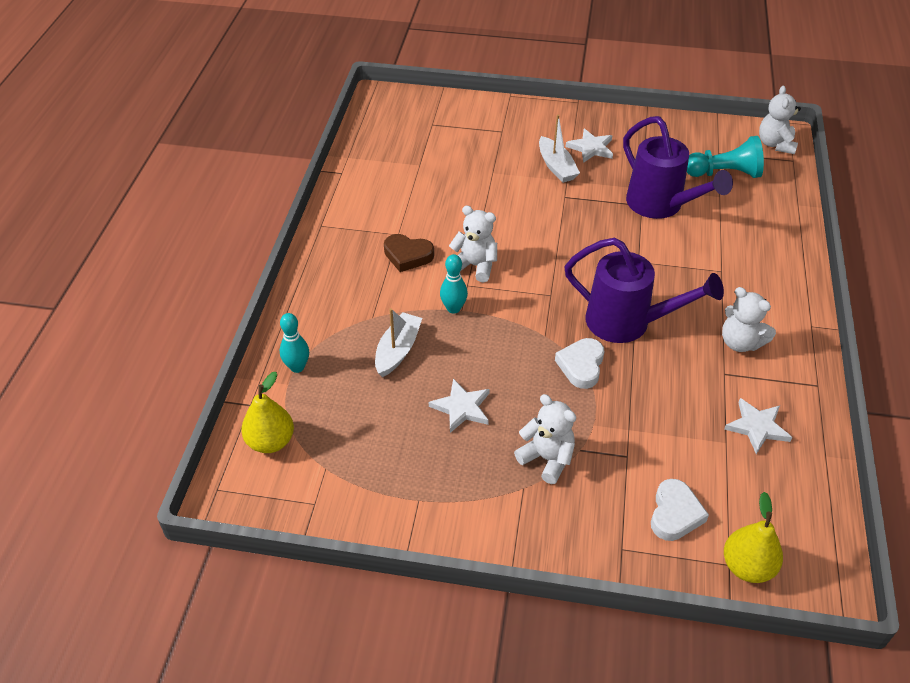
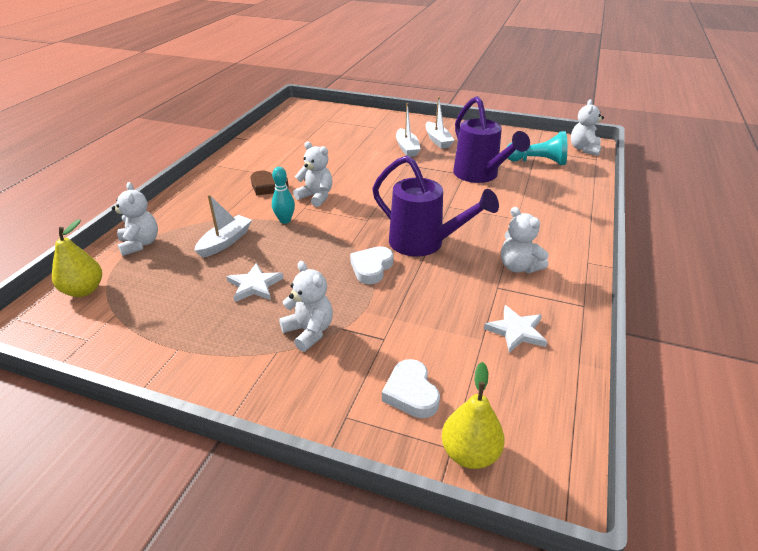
camera: 10 degrees right, 10 degrees down
(297, 367) = (140, 244): turquoise bowling pin -> white teddy bear
(591, 148) = (437, 140): white star -> white boat
(675, 514) = (411, 393): white heart -> white heart turned 135 degrees clockwise

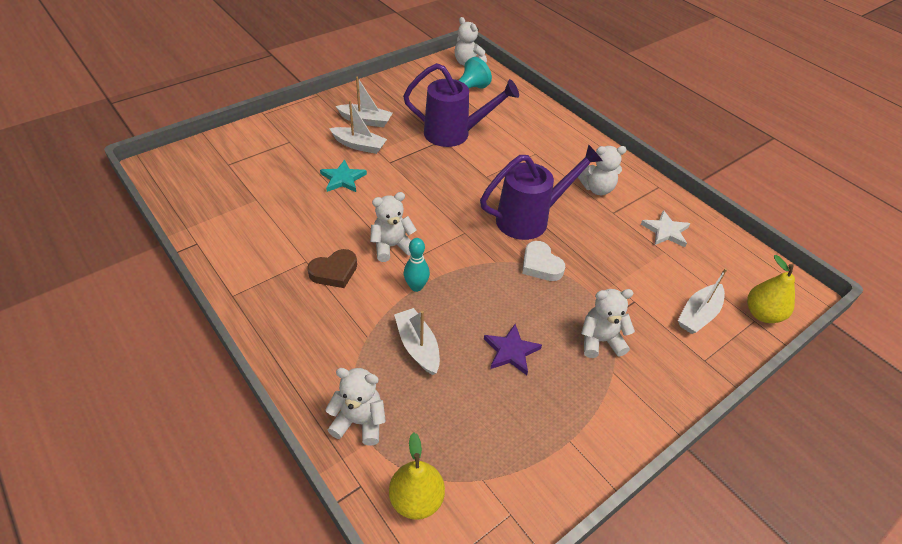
camera: 60 degrees left, 10 degrees up
(255, 285) = (511, 351): white star -> purple star
(363, 156) = (343, 179): none -> turquoise star
(411, 393) = (698, 315): white heart -> white boat

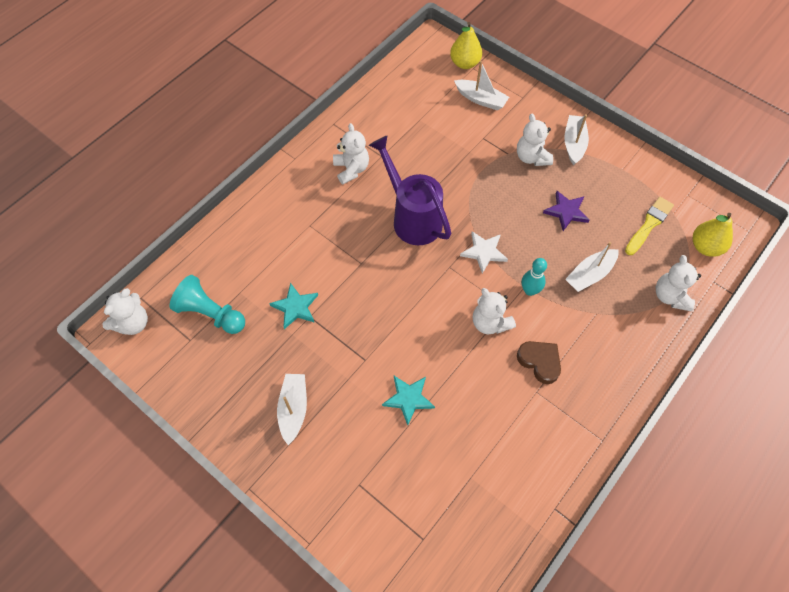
camera: 100 degrees left, 15 degrees up
(359, 145) = (344, 401): white boat -> white boat (574, 143)
(454, 134) = (295, 307): purple watering can -> turquoise star
(471, 438) = (649, 224): none -> yellow brush
(540, 265) = (468, 203): white heart -> none
(665, 231) = (393, 118): white star -> white star (484, 252)

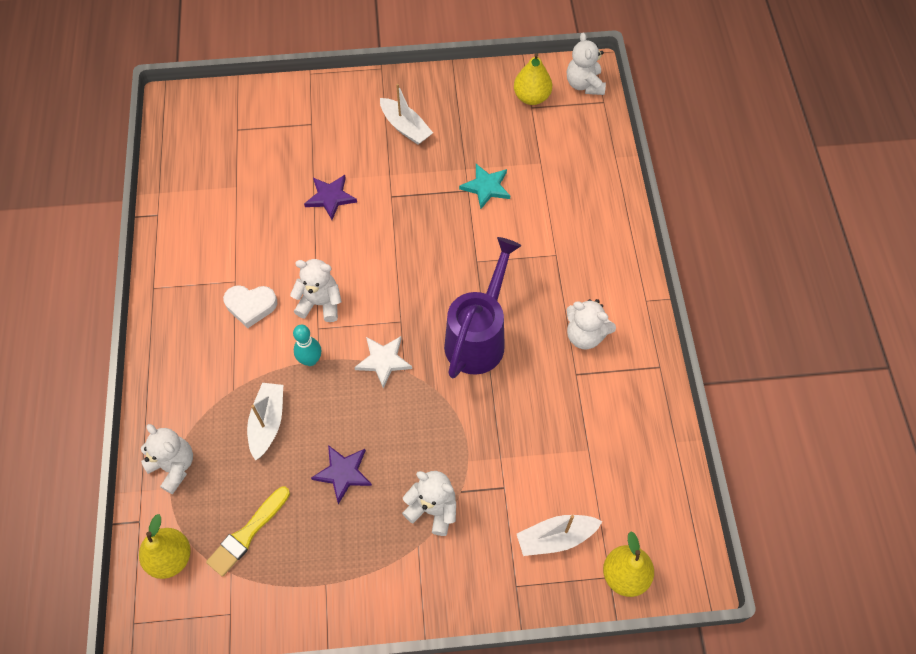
camera: 135 degrees right, 0 degrees up
(179, 348) = (531, 97): none -> yellow pear
(210, 313) = (541, 133): turquoise pawn -> none
(408, 399) = (330, 197): turquoise star -> purple star
(412, 218) = (478, 337): purple watering can -> purple watering can turned 75 degrees counterclockwise
(540, 362) = (251, 306): brown heart -> white heart
(574, 143) = (404, 571): white boat -> none
(649, 224) = (247, 533): yellow brush -> yellow brush turned 45 degrees clockwise

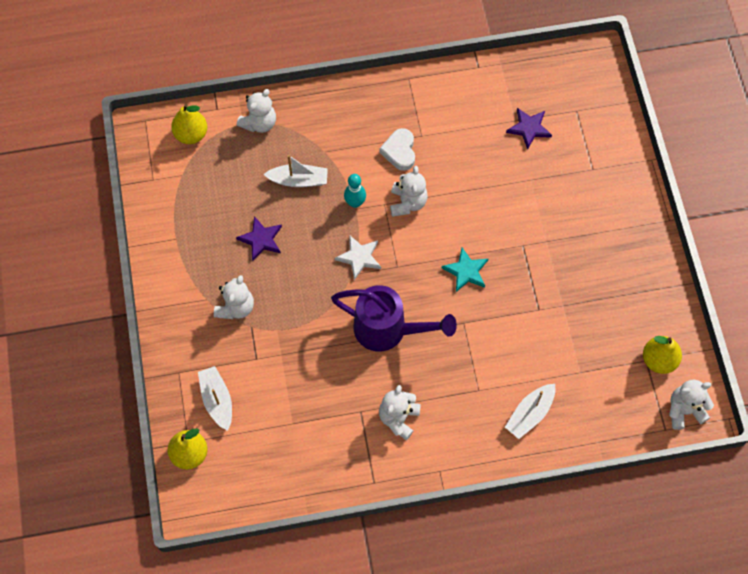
camera: 85 degrees right, 5 degrees up
(247, 533) = (211, 181): yellow brush -> none
(330, 197) = (514, 196): purple star -> purple star (529, 128)
(405, 127) = (602, 249): white boat -> white boat (530, 414)
(486, 187) = (544, 325): turquoise star -> turquoise star (466, 271)

